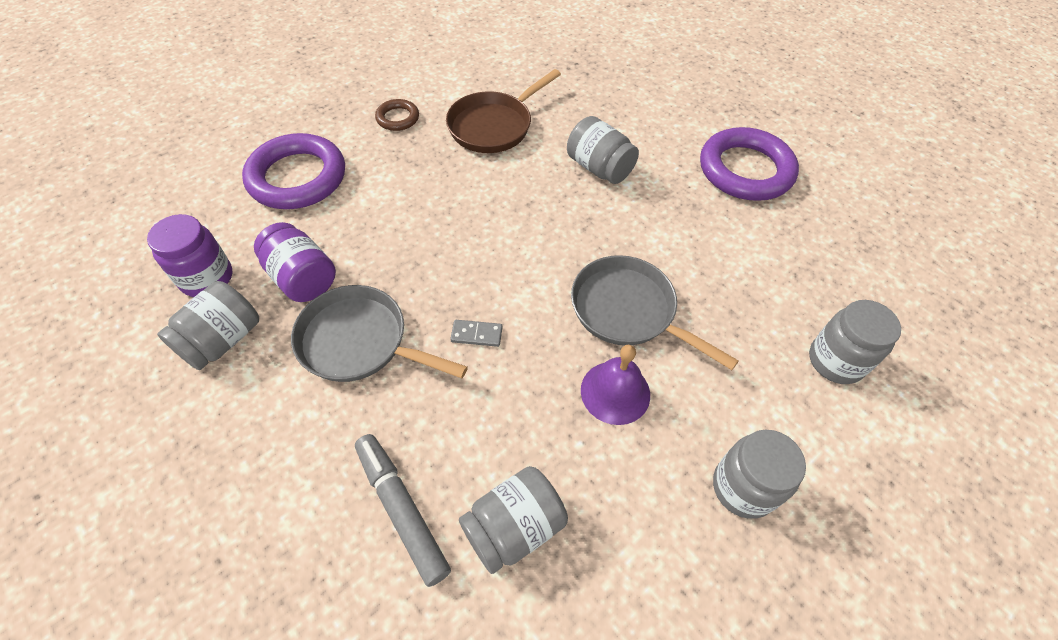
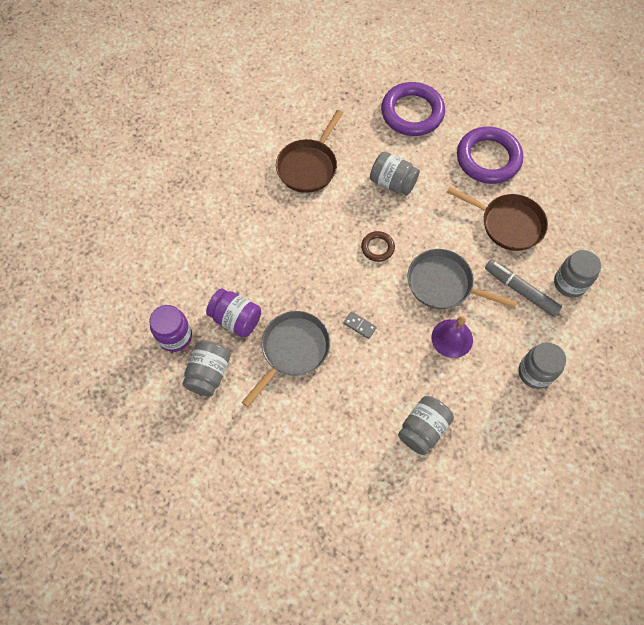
camera: 15 degrees left, 10 degrees up
(297, 177) = (193, 246): purple ring -> purple ring (412, 113)
(360, 342) = (292, 350): grey pan -> grey pan turned 120 degrees clockwise
(397, 118) = (238, 177): brown ring -> brown ring (377, 248)
(402, 509) = (360, 438): grey marker -> grey marker (520, 290)
(476, 334) = (359, 325): grey domino -> grey domino turned 45 degrees clockwise
(753, 255) = (507, 224): none -> brown pan

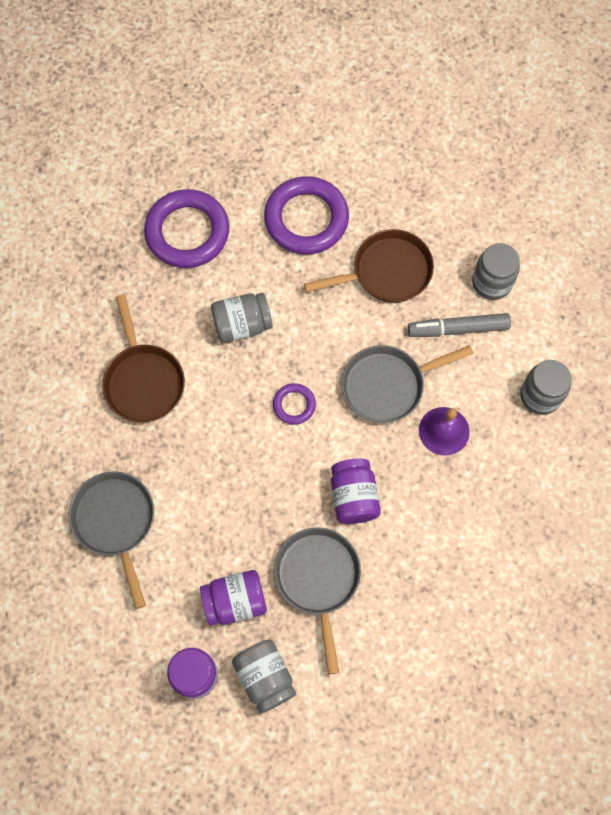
camera: 45 degrees left, 5 degrees up
(219, 222) = (115, 522): none -> grey pan
(359, 325) = (353, 497): grey domino -> purple jar
(377, 248) = (294, 405): brown ring -> purple ring
(423, 429) = (499, 538): grey jar -> none

